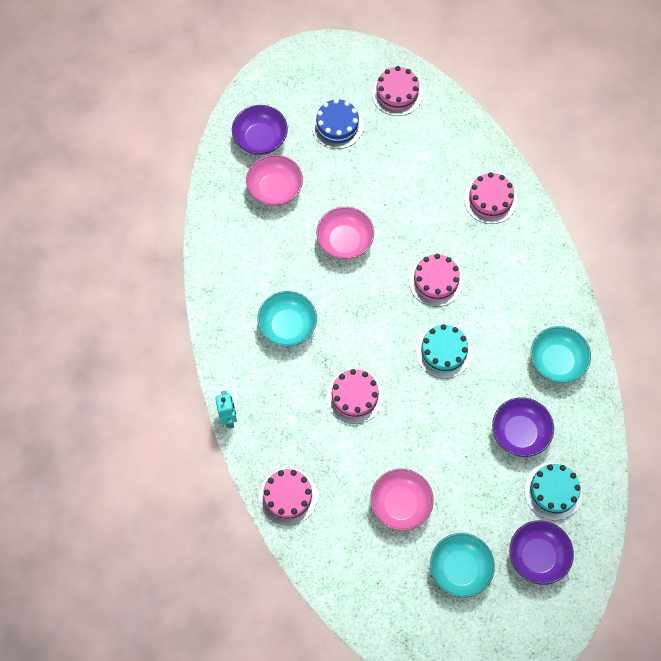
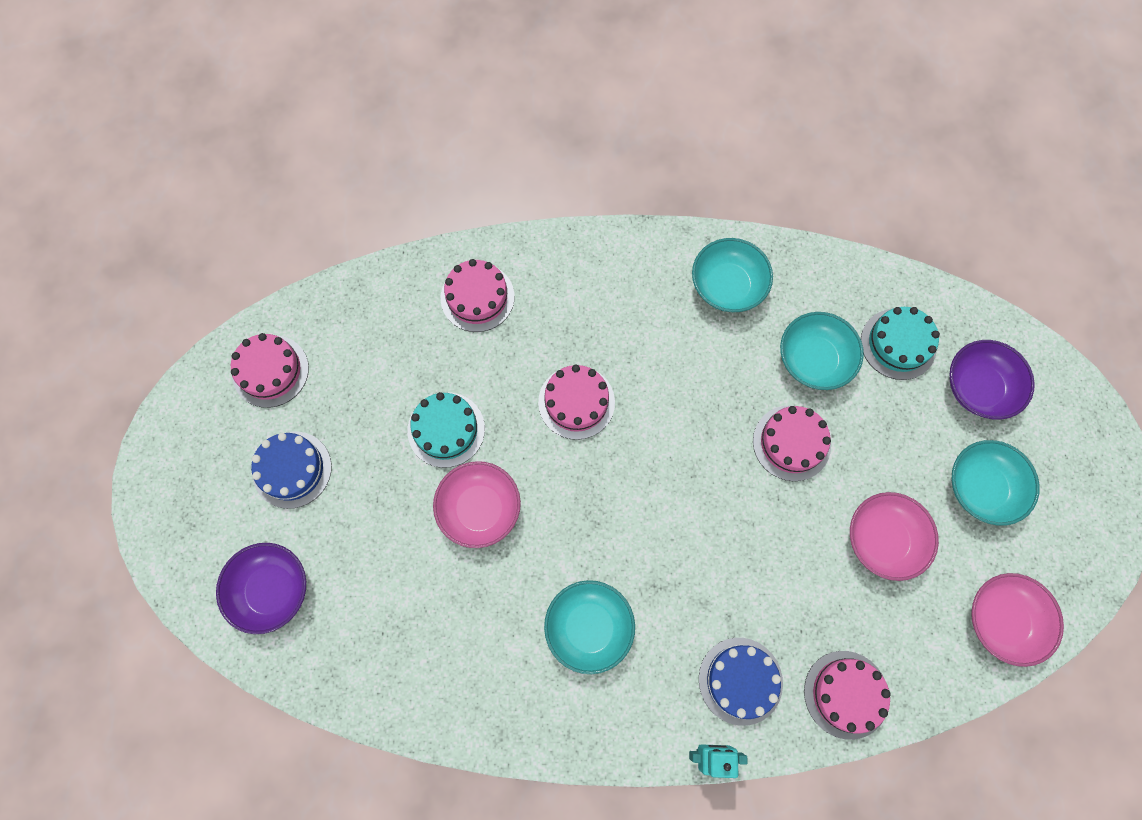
camera: 75 degrees left, 5 degrees up
(275, 189) = (363, 589): pink bowl -> pink bowl (1002, 620)
(279, 427) = (740, 680): none -> blue cake
(354, 396) = (718, 559): pink cake -> pink cake (791, 443)
(443, 352) = (681, 422): turquoise cake -> turquoise cake (446, 429)
(520, 432) = (813, 359): purple bowl -> turquoise bowl

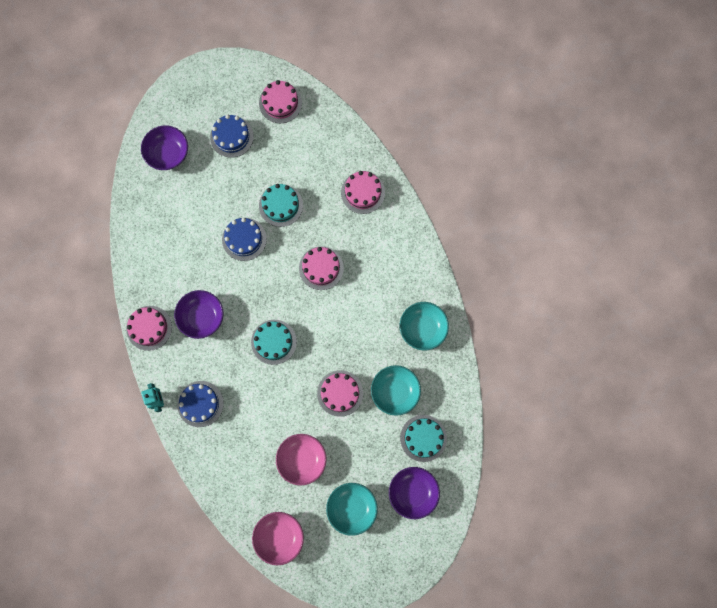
camera: 70 degrees right, 5 degrees up
(479, 509) = (244, 239): pink bowl -> blue cake
(589, 627) = (201, 317): turquoise bowl -> purple bowl
(673, 519) = (274, 342): none -> turquoise cake
(846, 694) = (211, 461): pink cake -> pink cake (149, 328)

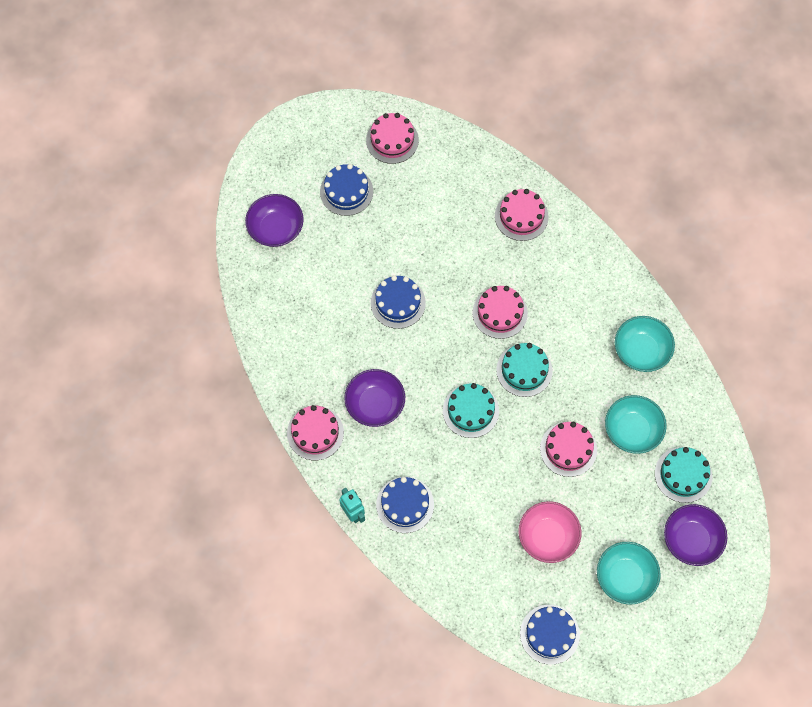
camera: 15 degrees left, 10 degrees down
(279, 537) = (549, 634): pink bowl -> blue cake
(281, 205) = (429, 254): turquoise cake -> turquoise cake (524, 370)

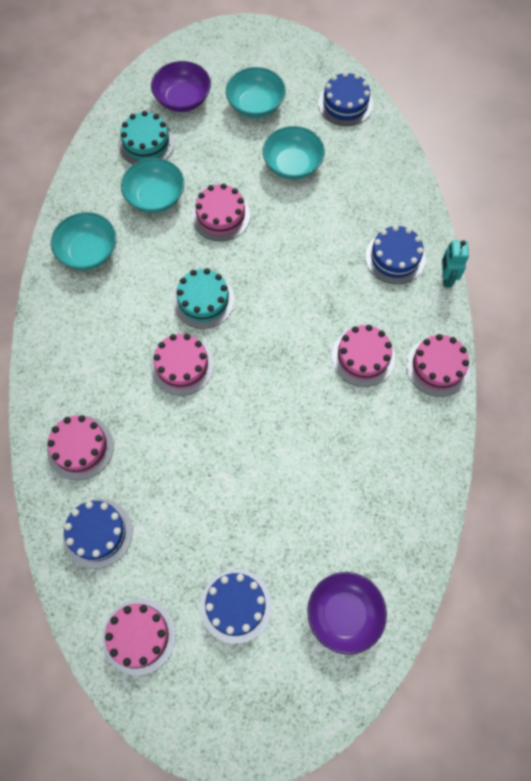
camera: 145 degrees left, 0 degrees up
(375, 404) = (363, 357): purple bowl -> pink cake
(398, 303) = (271, 440): blue cake -> blue cake (97, 533)
(470, 411) = (279, 297): turquoise cake -> none
(548, 537) = (292, 165): pink bowl -> turquoise bowl

